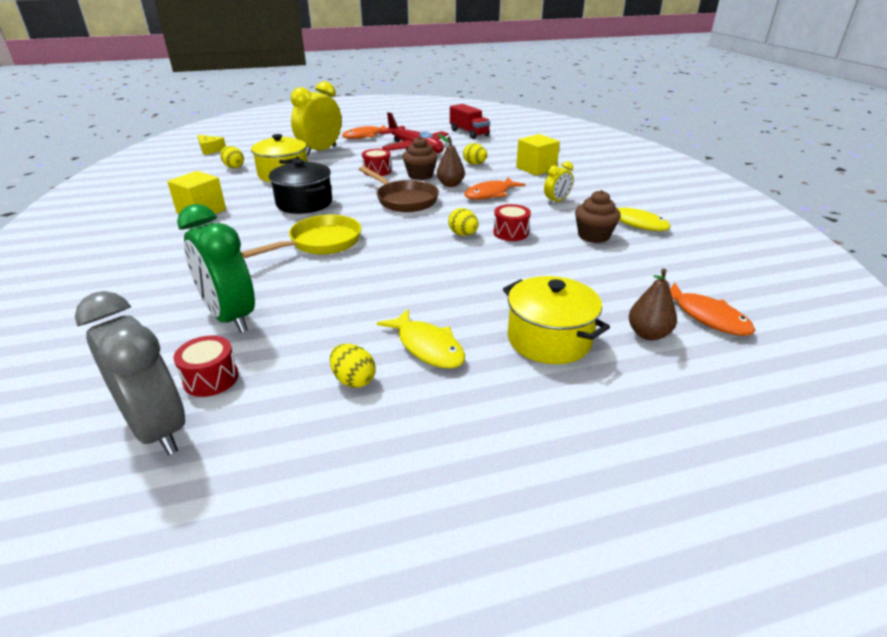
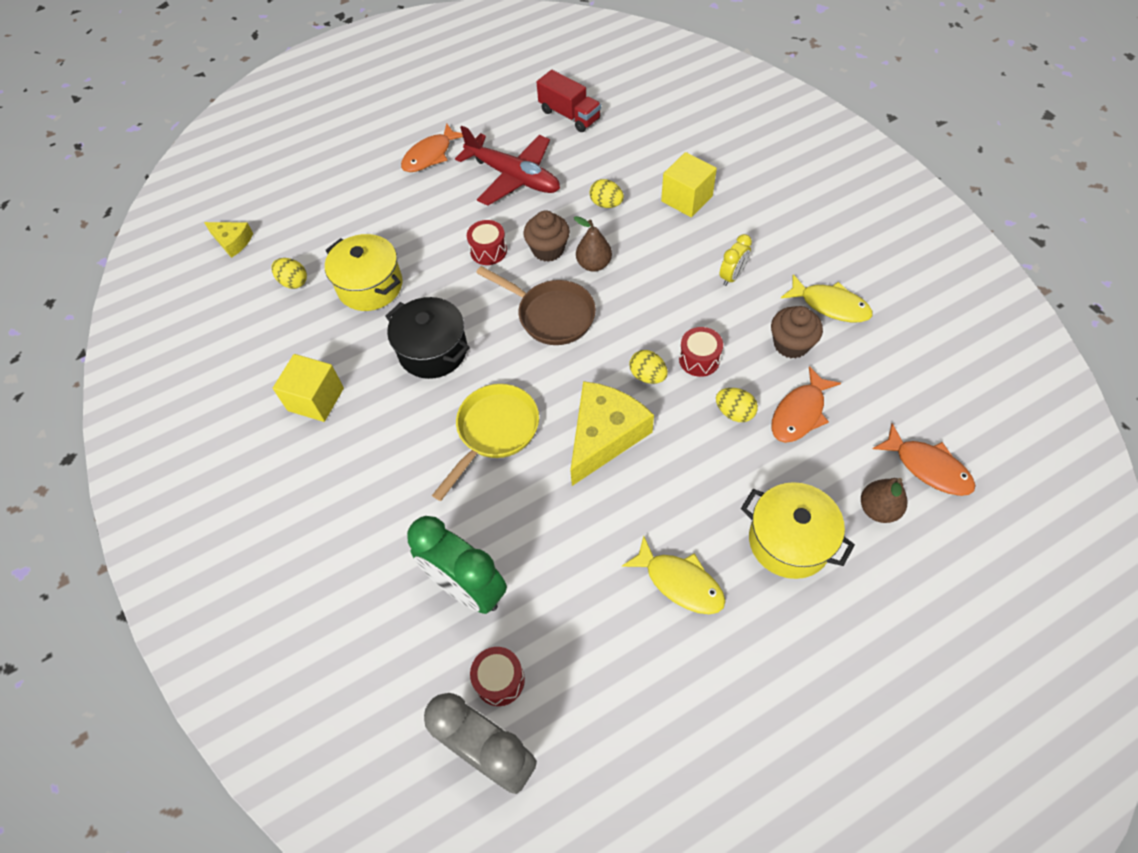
camera: 10 degrees left, 25 degrees up
(320, 151) = (388, 212): yellow clock -> none
(353, 380) = (631, 646): yellow egg -> yellow egg (734, 412)
(409, 257) = (604, 436): none -> yellow cheese
(490, 194) = (649, 277): orange fish -> orange fish (799, 413)

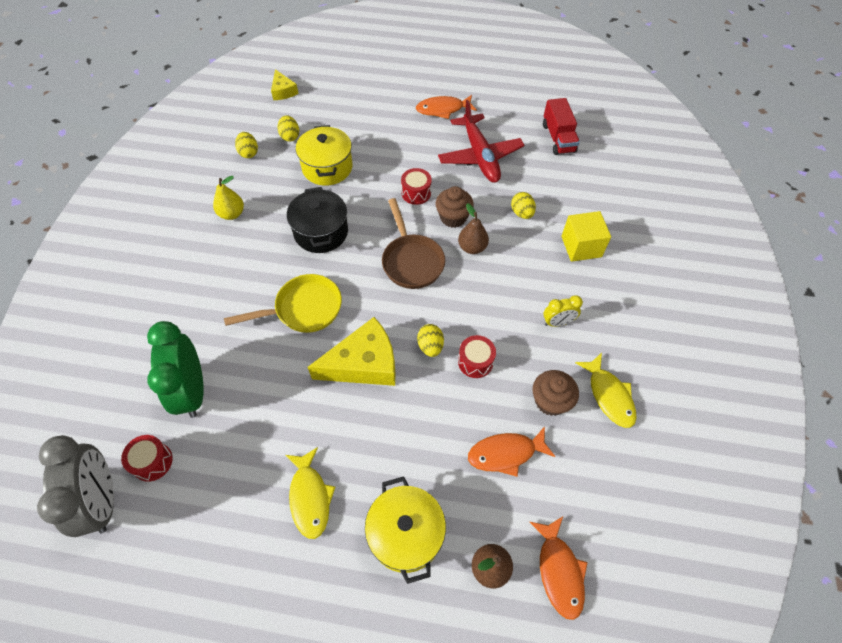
camera: 35 degrees right, 0 degrees up
(316, 399) = (232, 214): yellow cube -> yellow pear
(734, 412) = (461, 416): yellow egg -> yellow egg (249, 153)

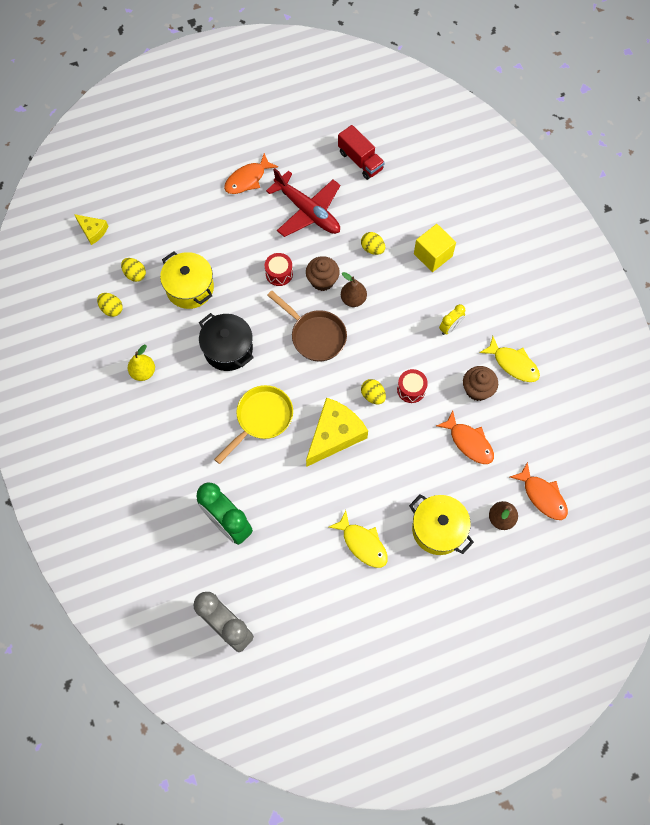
camera: 30 degrees left, 10 degrees up
(152, 462) = (239, 584): red drum -> none
(505, 453) = (469, 442): orange fish -> orange fish turned 90 degrees counterclockwise

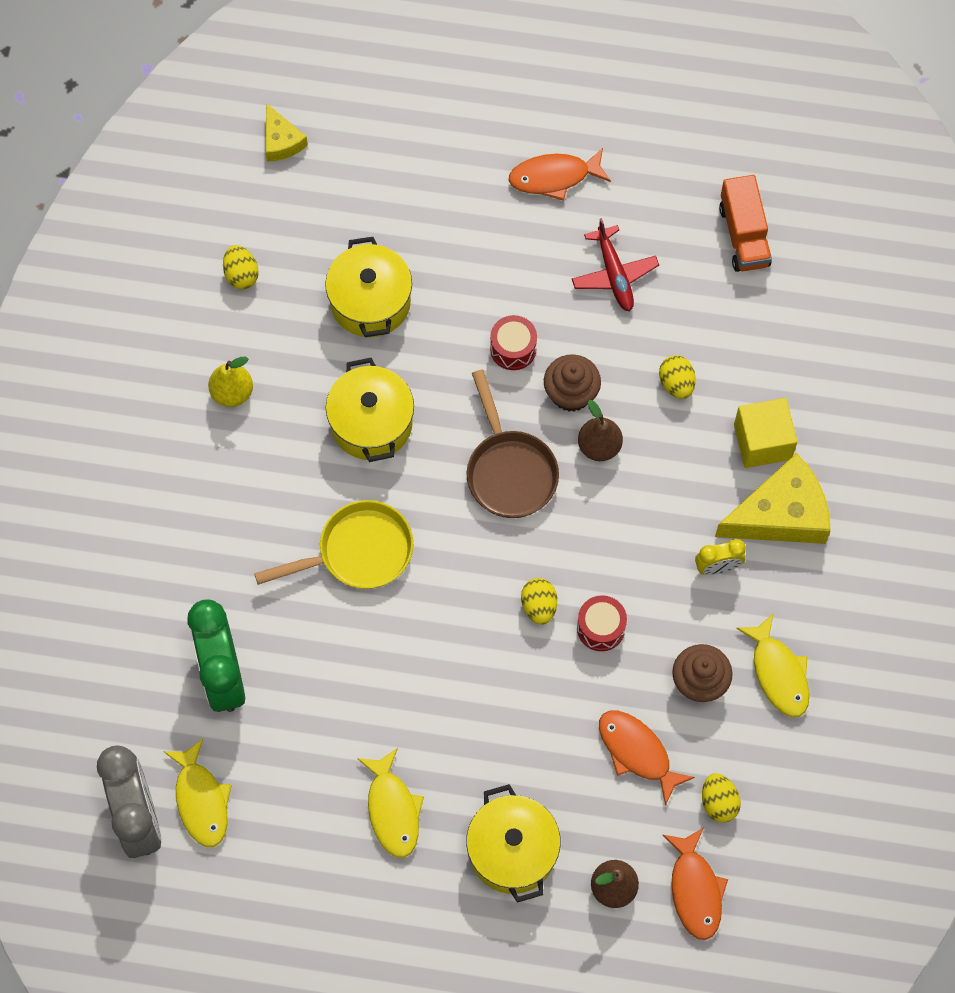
camera: 30 degrees right, 0 degrees up
(135, 274) = (304, 239): yellow egg -> yellow egg (718, 802)
(228, 349) = (371, 423): black pot -> yellow pot
(256, 597) = (201, 800): none -> yellow fish
(308, 211) = (614, 275): red plane -> red plane, size x0.63
(334, 435) = (448, 633): yellow cheese -> yellow cheese (780, 514)
(360, 161) = (743, 235): red truck -> orange truck
(469, 442) = (637, 752): orange fish -> orange fish turned 150 degrees clockwise

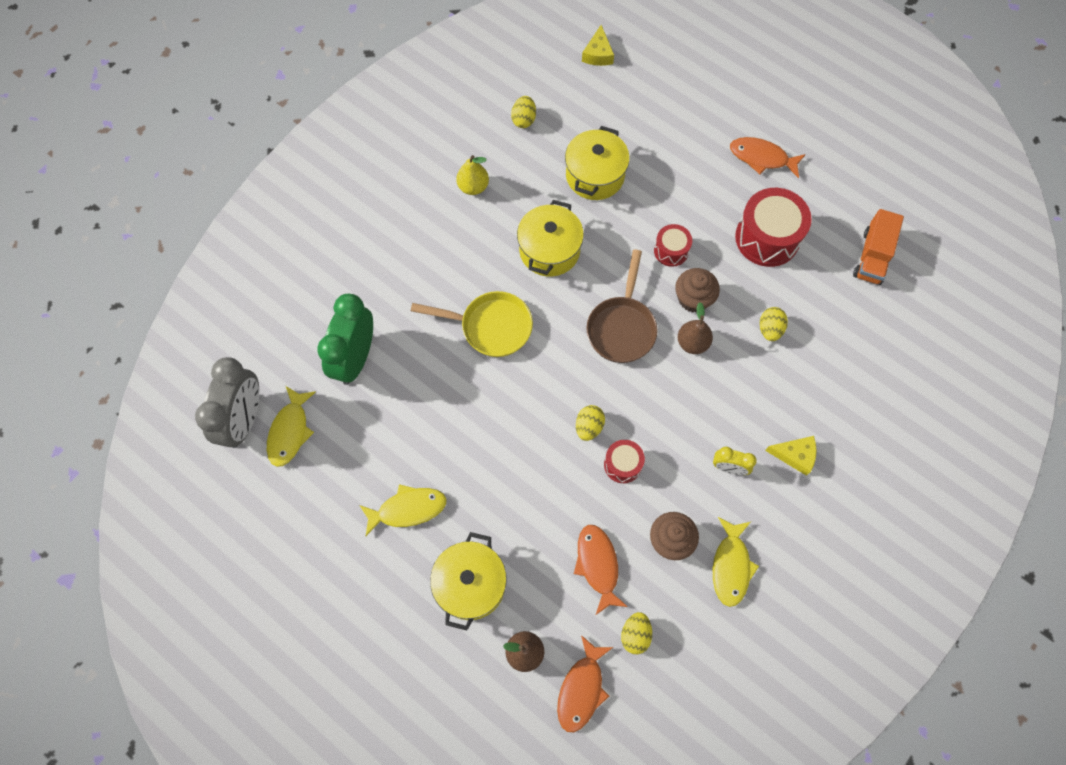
camera: 30 degrees right, 0 degrees up
(392, 810) = (408, 509): yellow fish -> yellow fish turned 120 degrees counterclockwise
(614, 275) = (767, 238): red plane -> red drum
(762, 442) = (809, 399): yellow cube -> none
(780, 514) = (795, 455): yellow cheese -> yellow cheese, size x0.53

